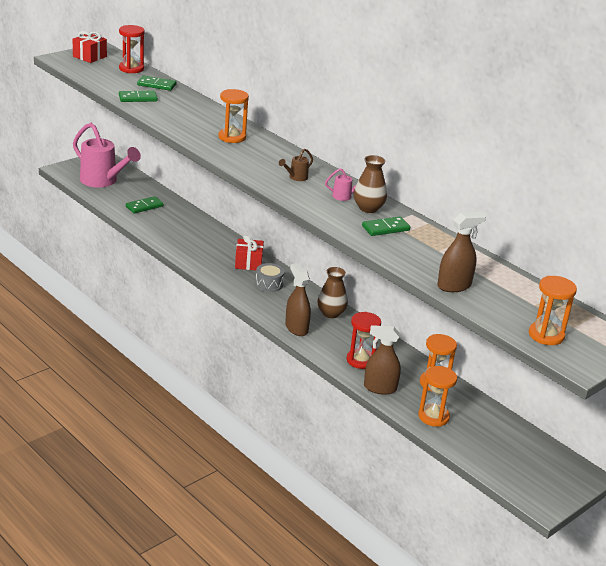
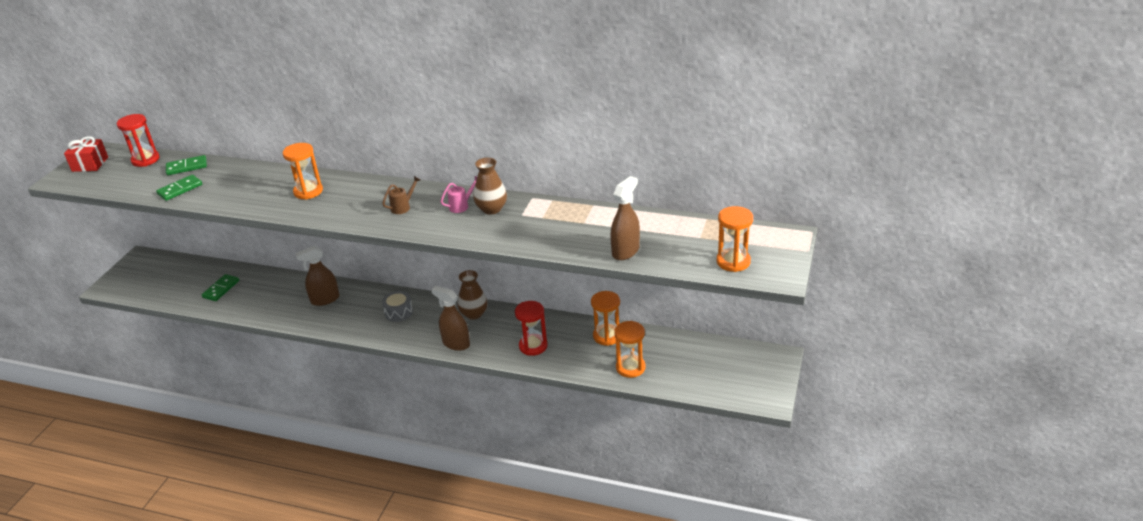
camera: 25 degrees left, 5 degrees up
(102, 181) = (158, 281): pink watering can -> none
(248, 263) = (364, 300): red gift -> none
(296, 177) = (403, 207): brown watering can -> brown watering can turned 150 degrees counterclockwise
(380, 388) = (568, 364): brown spray bottle -> brown spray bottle (325, 299)
(385, 228) = (523, 222): green domino -> none

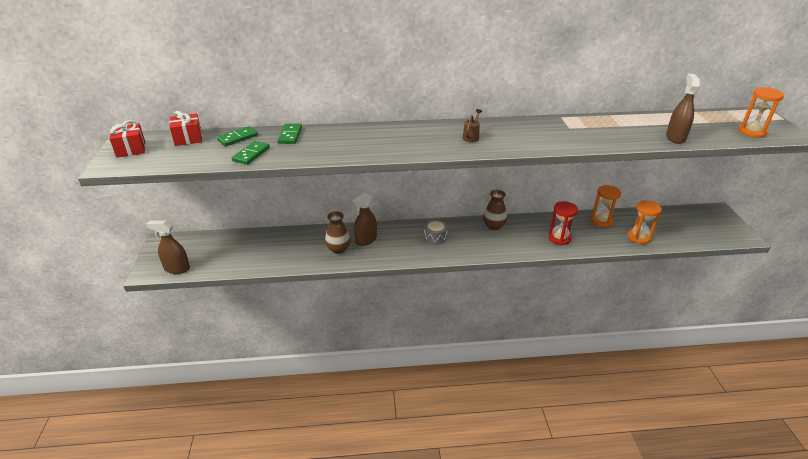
camera: 25 degrees left, 0 degrees up
(145, 160) = (188, 138): red hourglass -> red gift
(221, 289) = (265, 251): green domino -> green domino (290, 135)
(308, 191) = (376, 138): orange hourglass -> none
(456, 343) = (502, 249): brown spray bottle -> brown spray bottle (177, 268)
(461, 206) = (516, 129): pink watering can -> none
(491, 209) = (542, 128): brown vase -> brown vase (338, 249)

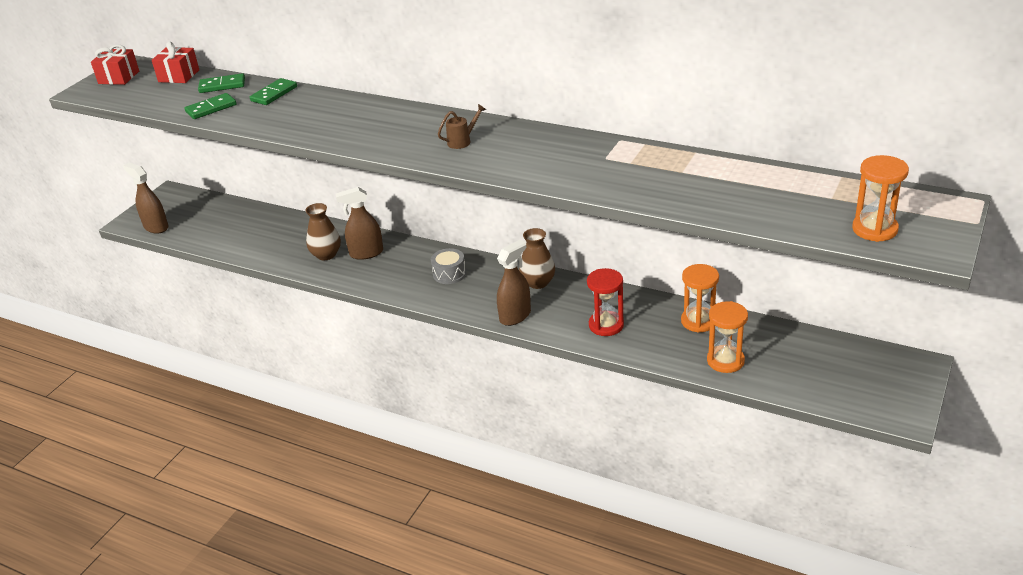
camera: 35 degrees right, 0 degrees up
(675, 137) = (733, 208): brown spray bottle -> brown spray bottle (515, 316)

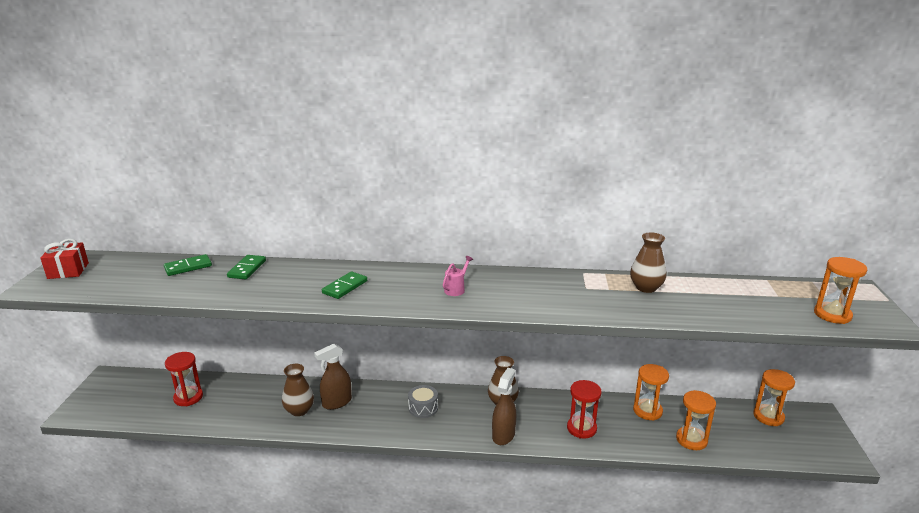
camera: 25 degrees left, 10 degrees down
(156, 227) = (106, 413): brown spray bottle -> none
(179, 76) = (135, 263): red gift -> none
(211, 108) = (190, 288): green domino -> green domino (345, 287)
(231, 224) = (188, 397): none -> red hourglass
(462, 141) = (456, 289): brown watering can -> pink watering can
(675, 167) = (646, 288): none -> brown vase
(847, 355) = (768, 416): none -> orange hourglass

